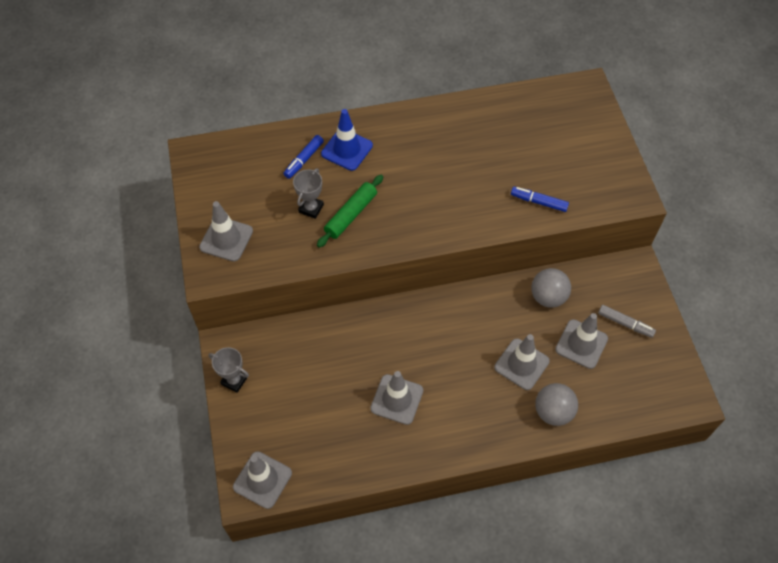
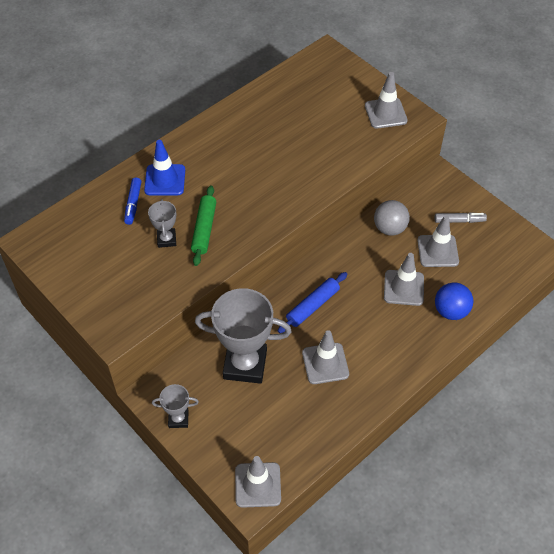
camera: 30 degrees left, 5 degrees down
(226, 239) = (108, 297): grey traffic cone -> grey traffic cone (385, 113)
(323, 361) = (245, 364): none -> grey trophy
(422, 337) = (313, 306): none -> blue rolling pin
(539, 202) = (348, 153): blue marker -> none
(553, 412) = (451, 311): grey ball -> blue ball

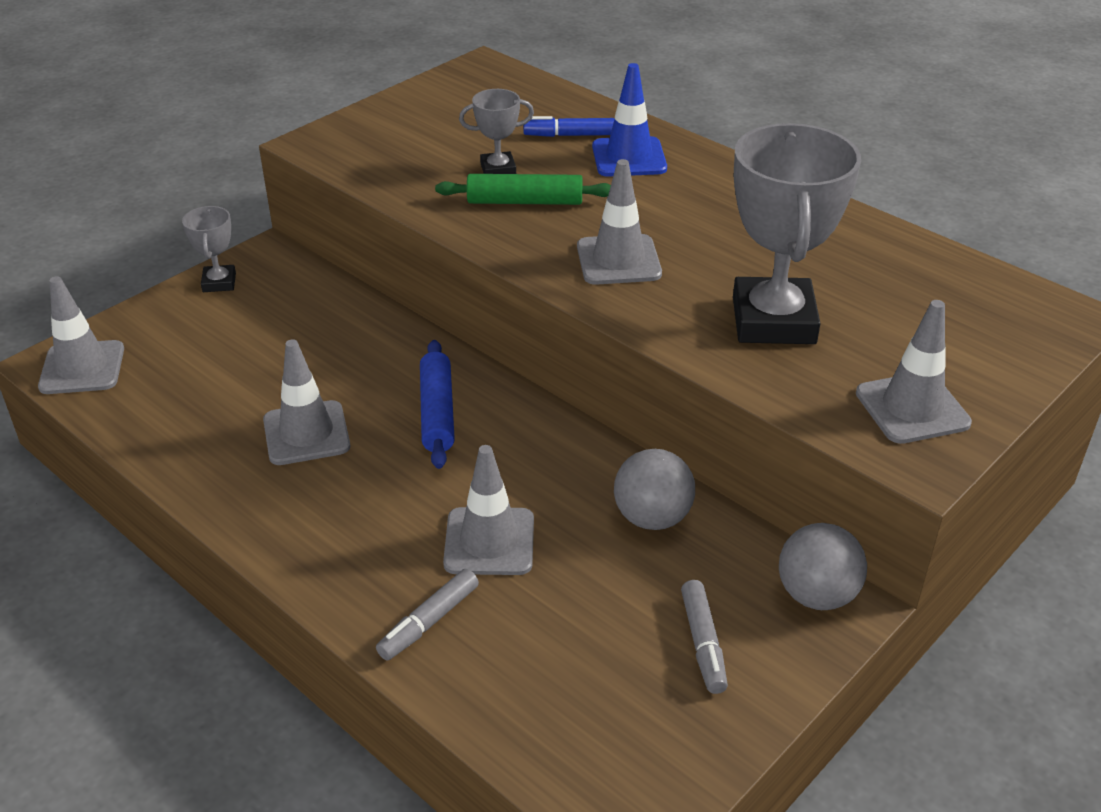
camera: 85 degrees right, 15 degrees down
(245, 364) = (312, 340): grey trophy -> grey trophy (773, 321)
(313, 306) = (437, 412): blue rolling pin -> blue rolling pin turned 45 degrees clockwise
(433, 182) = (816, 595): none -> grey ball
(437, 251) = (600, 600): grey traffic cone -> grey traffic cone (618, 260)
(451, 311) = (429, 622): blue ball -> grey marker

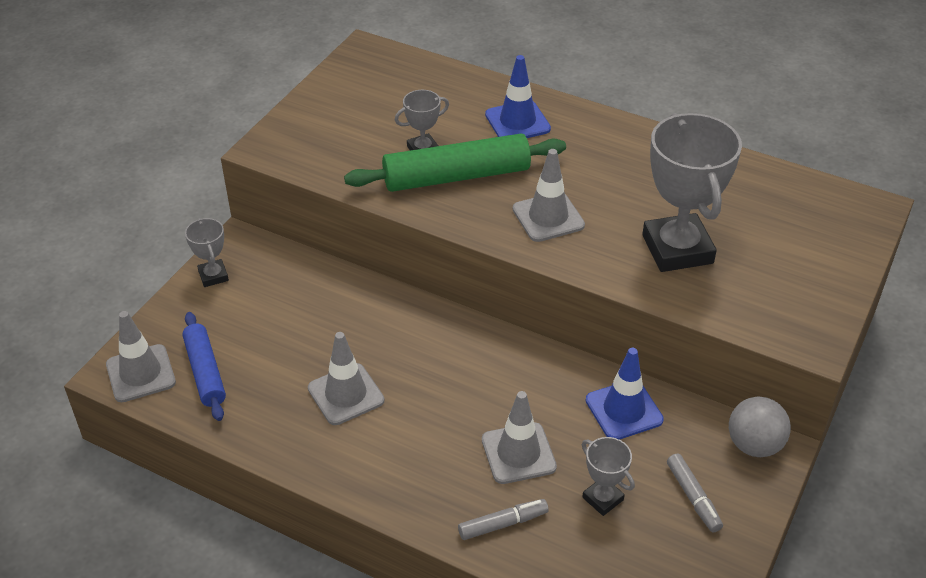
camera: 15 degrees left, 5 degrees up
(429, 622) = (502, 524): grey marker -> grey marker turned 135 degrees counterclockwise
(437, 412) = (436, 357): blue rolling pin -> blue rolling pin (205, 372)
(524, 201) = (456, 176): green rolling pin -> green rolling pin, size x1.62
(569, 135) = (464, 108): blue marker -> none
(577, 619) = (602, 499): none -> grey trophy
(652, 517) = (624, 410): grey ball -> blue traffic cone
(912, 408) = (794, 303): grey traffic cone -> none

